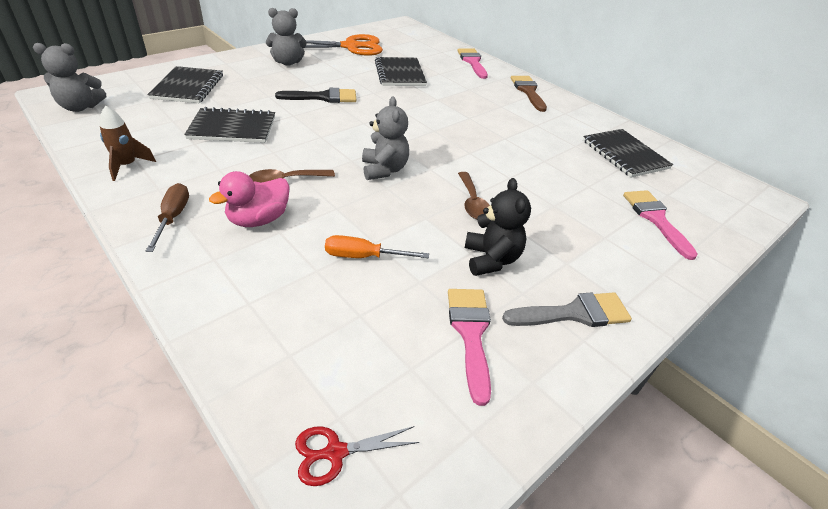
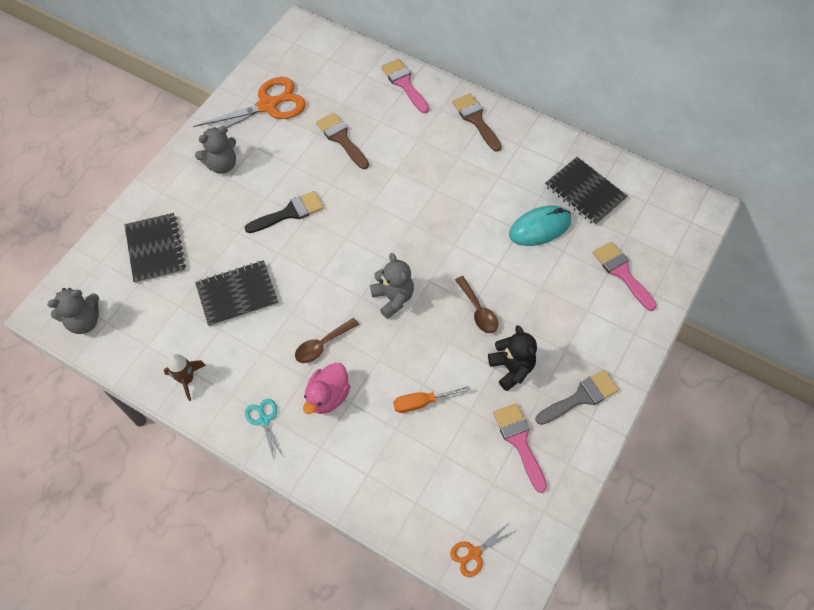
camera: 15 degrees left, 20 degrees up
(173, 217) = (264, 420): brown screwdriver -> turquoise scissors
(335, 452) = (474, 553): red scissors -> orange scissors
(400, 73) = (341, 139): black notebook -> brown brush
(567, 164) = (539, 228): none -> turquoise mouse

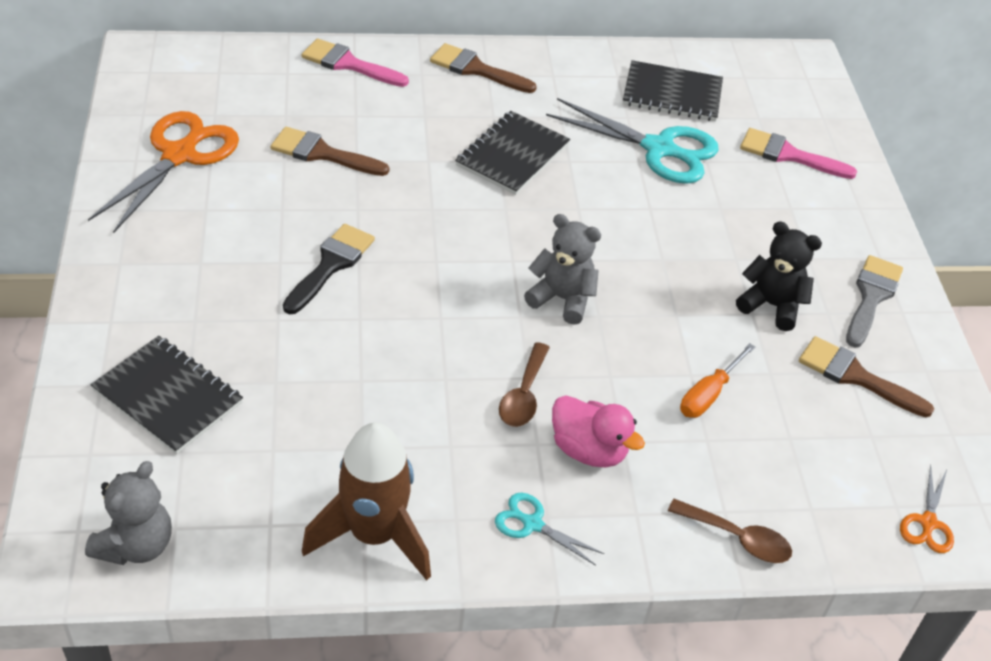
camera: 40 degrees left, 15 degrees down
(187, 379) = (374, 535): brown rocket -> brown rocket, size x1.80
(222, 165) = (175, 250): grey teddy bear -> none
(237, 294) = (348, 394): black notebook -> black notebook (512, 155)
(328, 396) = (588, 450): pink duck -> pink duck turned 45 degrees counterclockwise
(478, 310) = (675, 264): brown spoon -> brown spoon (737, 538)
(519, 441) = (855, 376): pink brush -> brown brush
(539, 228) = (658, 149): turquoise mouse -> turquoise scissors

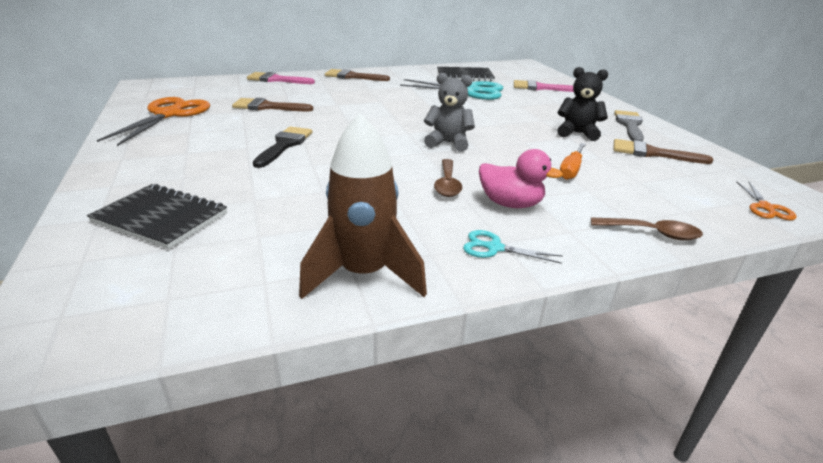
camera: 10 degrees left, 15 degrees down
(136, 545) = (125, 318): grey teddy bear -> none
(512, 155) = (387, 99): black notebook -> none

